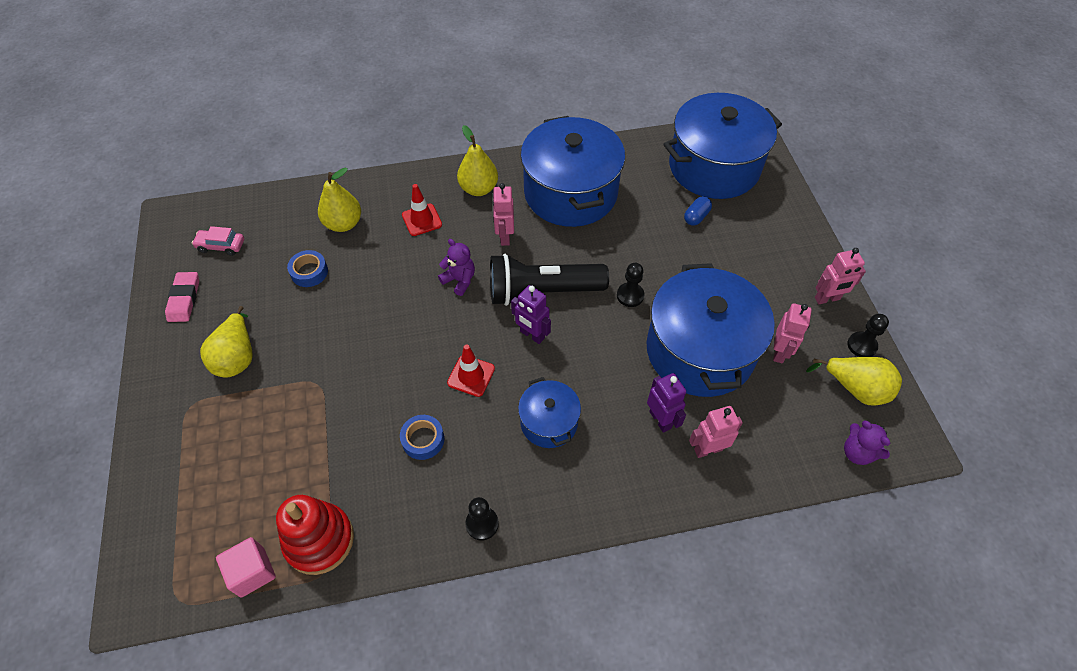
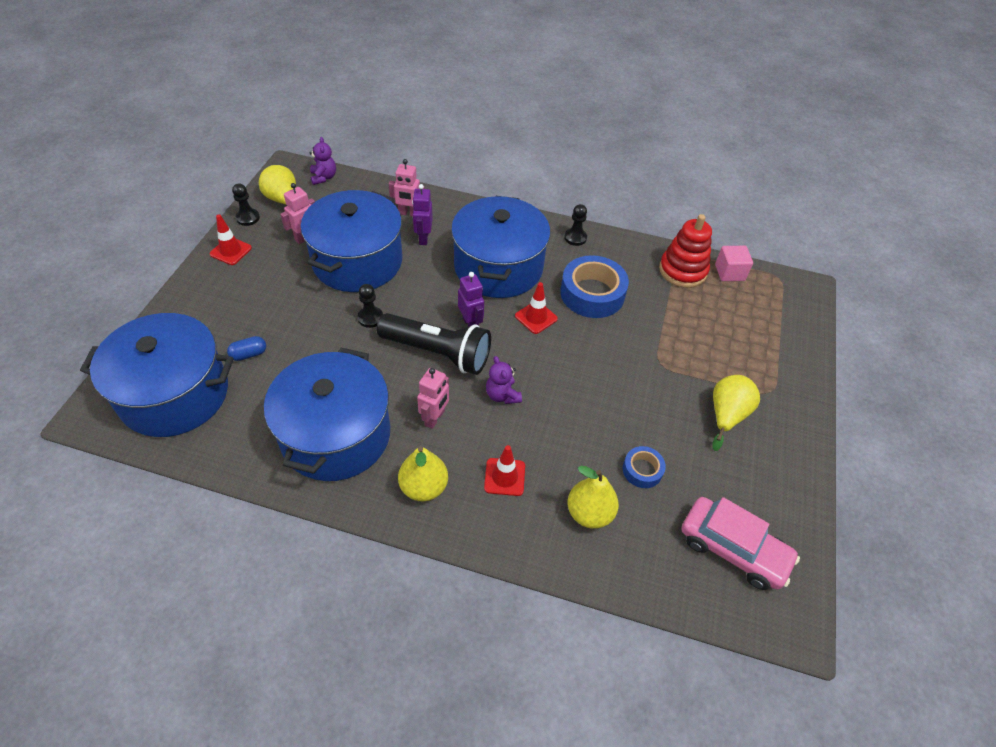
camera: 155 degrees left, 5 degrees down
(184, 299) = (776, 498): pink eraser -> none
(221, 246) = (733, 549): pink car -> pink car, size x1.89
(423, 440) = (592, 294): blue tape -> blue tape, size x1.95
(549, 422) = (498, 267): blue pot -> blue pot, size x2.00
(827, 299) = (231, 251): pink robot -> red traffic cone

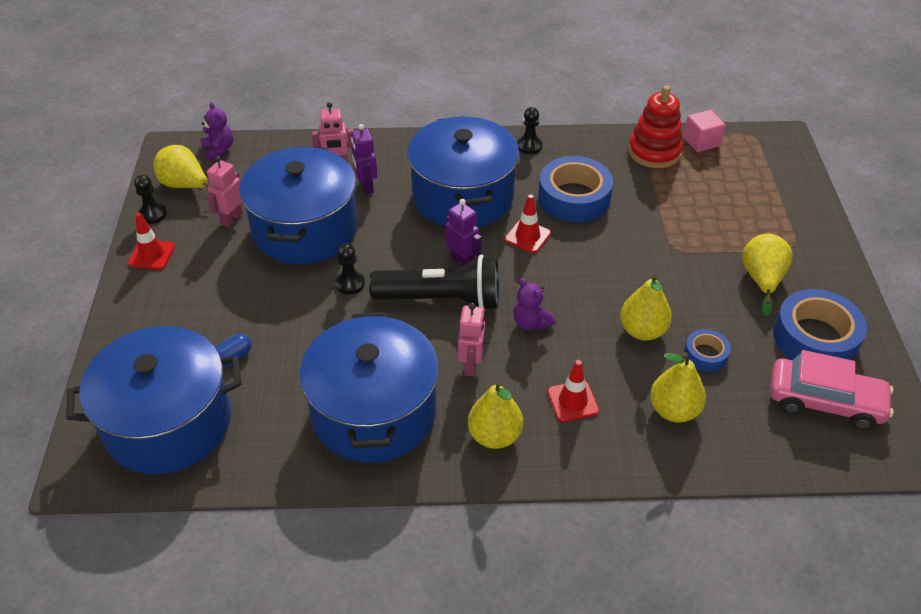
camera: 15 degrees left, 5 degrees down
(596, 431) = (642, 330): none -> yellow pear
(751, 485) = (815, 338): none -> blue tape

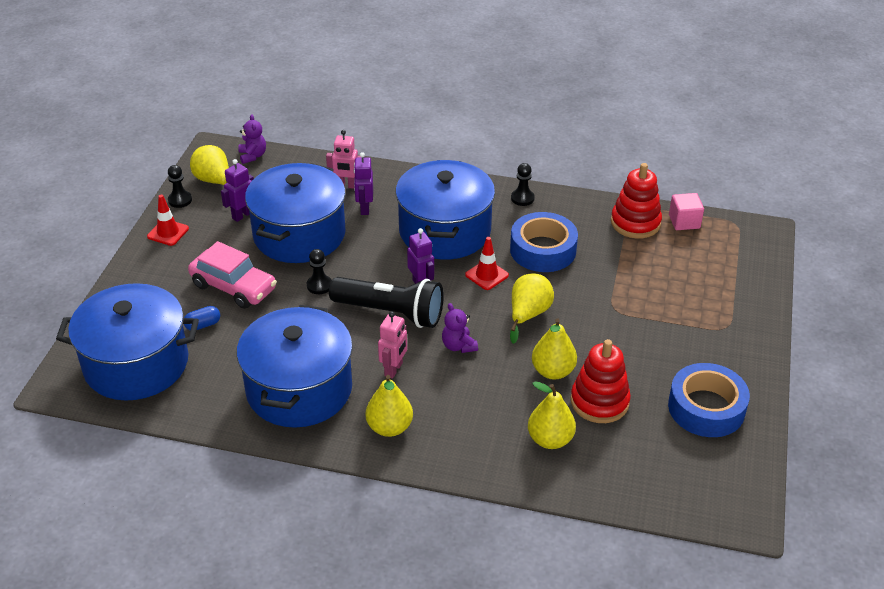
camera: 15 degrees right, 5 degrees down
(231, 219) = (242, 215): pink robot -> purple robot
(572, 401) = (466, 415): red traffic cone -> none
(705, 355) = (599, 402): blue tape -> red stacking toy
(761, 280) = (681, 350): yellow pear -> yellow pear (528, 314)
(825, 402) = (688, 461): pink car -> pink car (233, 287)

